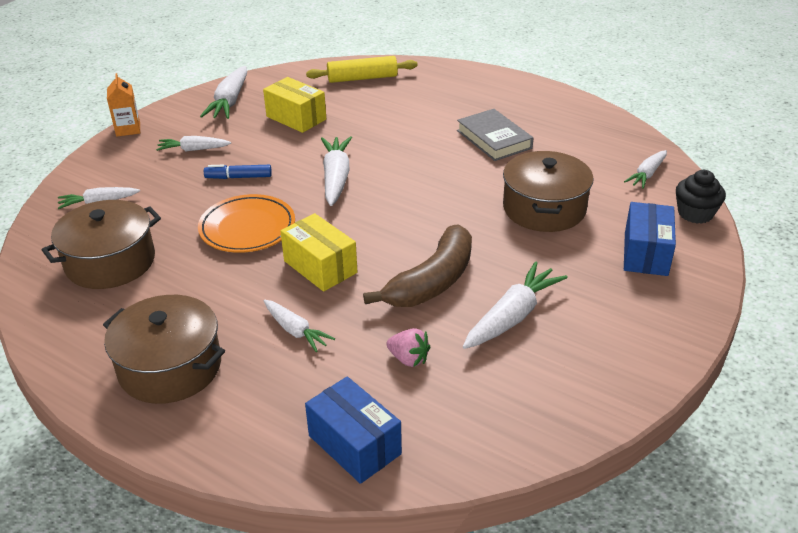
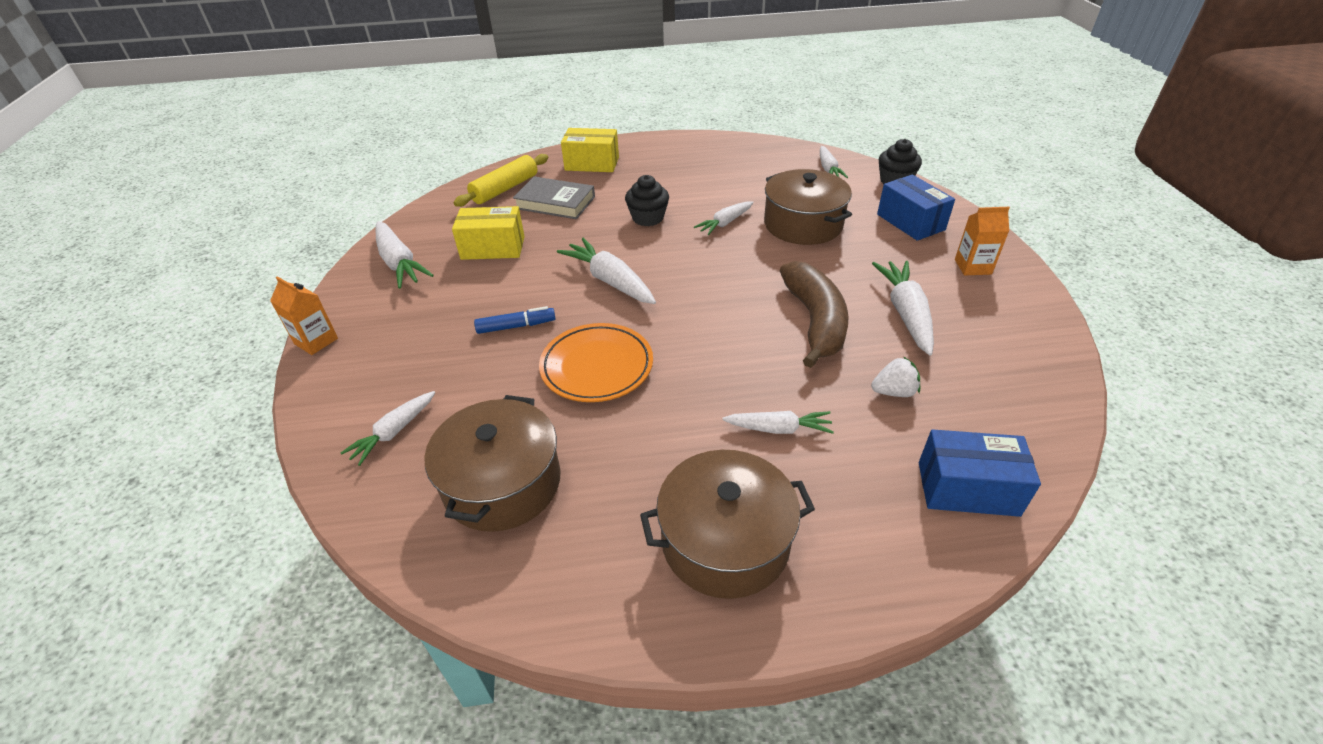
camera: 40 degrees left, 5 degrees up
(193, 149) = (427, 324): white carrot -> white carrot (725, 223)
(238, 177) = (516, 326): blue marker -> blue marker turned 150 degrees counterclockwise
(320, 267) = (713, 362): yellow box -> yellow box (592, 164)
(408, 359) = (893, 392): pink strawberry -> white strawberry
(429, 146) = (648, 218): none -> black cupcake
(494, 139) = (689, 191): grey book -> grey book (555, 203)
(638, 316) = (972, 267): none -> orange carton

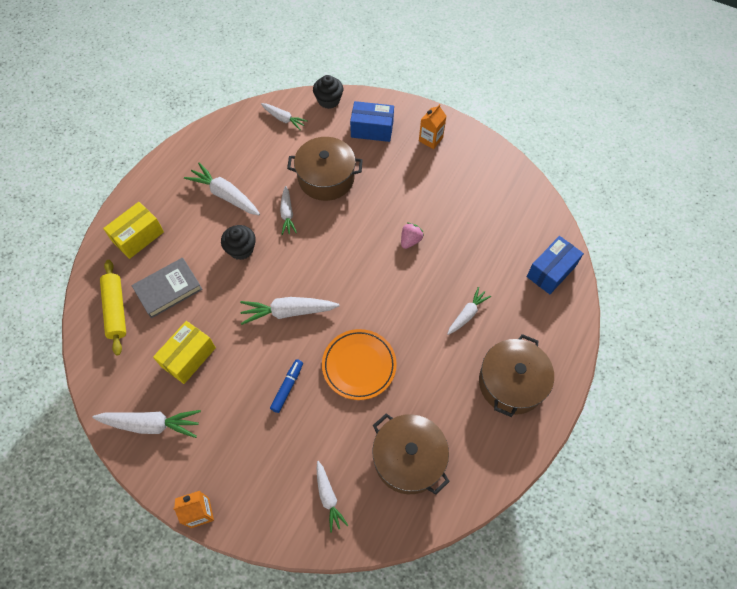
camera: 55 degrees left, 20 degrees up
(815, 321) = (410, 240): brown banana -> pink strawberry
(893, 392) = (482, 250): white strawberry -> none
(905, 313) = (438, 198): white carrot -> white carrot (225, 195)

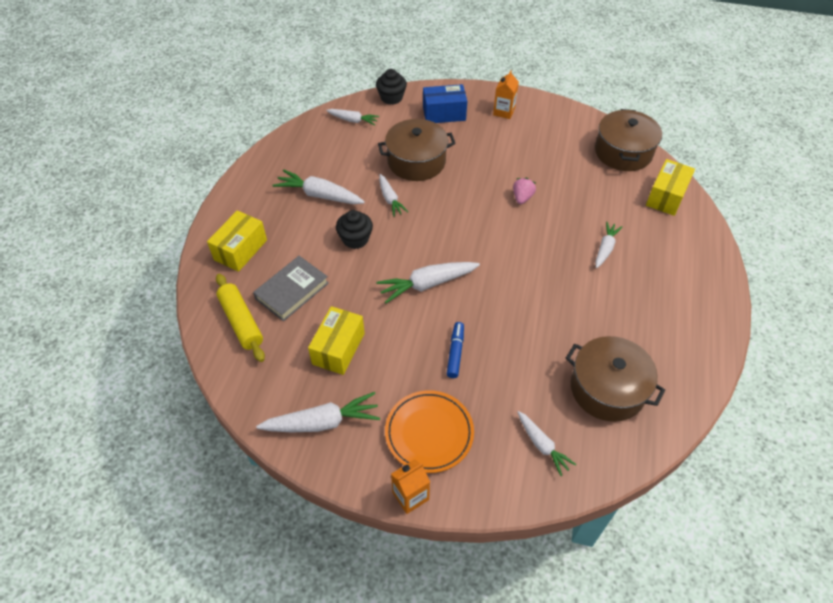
camera: 15 degrees left, 10 degrees down
(359, 365) = (520, 316): orange plate -> orange plate (429, 433)
(511, 383) = (674, 298): brown pot -> brown pot (623, 152)
(551, 271) = (666, 196): blue box -> yellow box

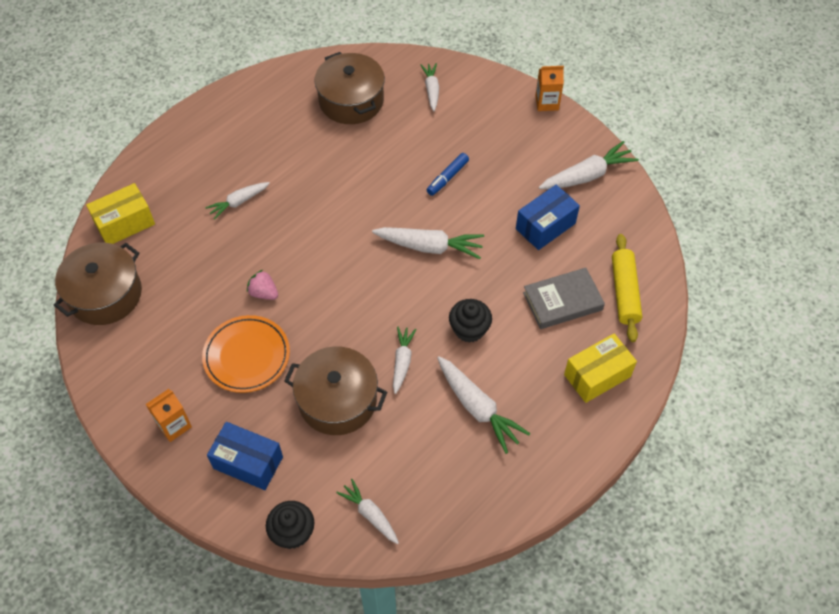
camera: 150 degrees left, 5 degrees up
(323, 422) = (587, 175): white carrot -> white carrot turned 135 degrees clockwise
(338, 348) = (545, 226): yellow box -> blue box
(429, 433) = (508, 132): orange plate -> orange plate (247, 356)
(522, 198) = (264, 293): pink strawberry -> pink strawberry turned 75 degrees clockwise

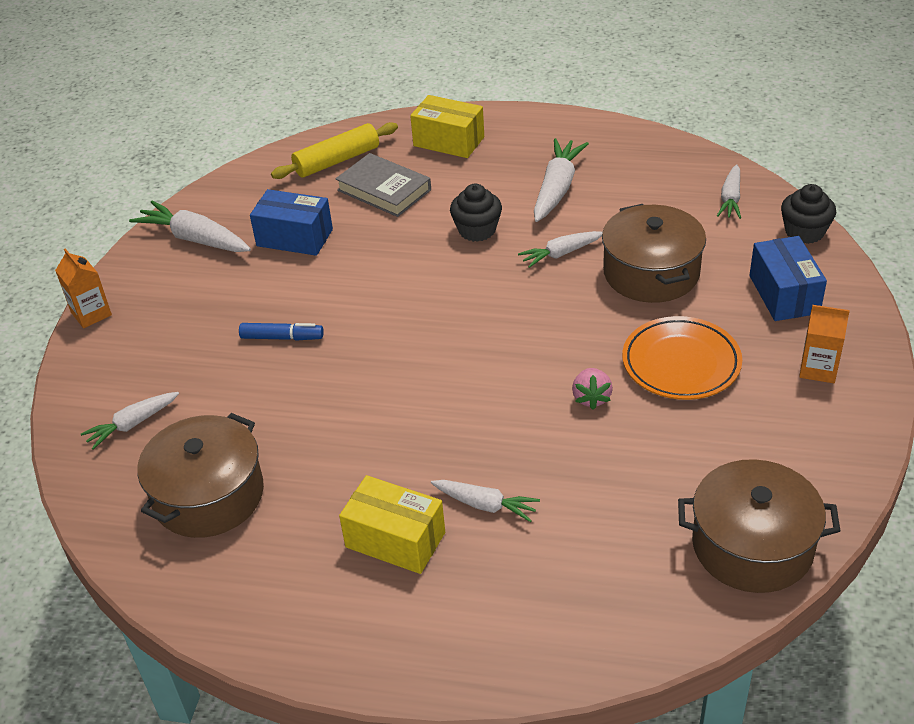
camera: 120 degrees left, 15 degrees down
(125, 223) = (634, 608): yellow box -> yellow box (395, 540)
(430, 247) = (398, 303): white carrot -> none

